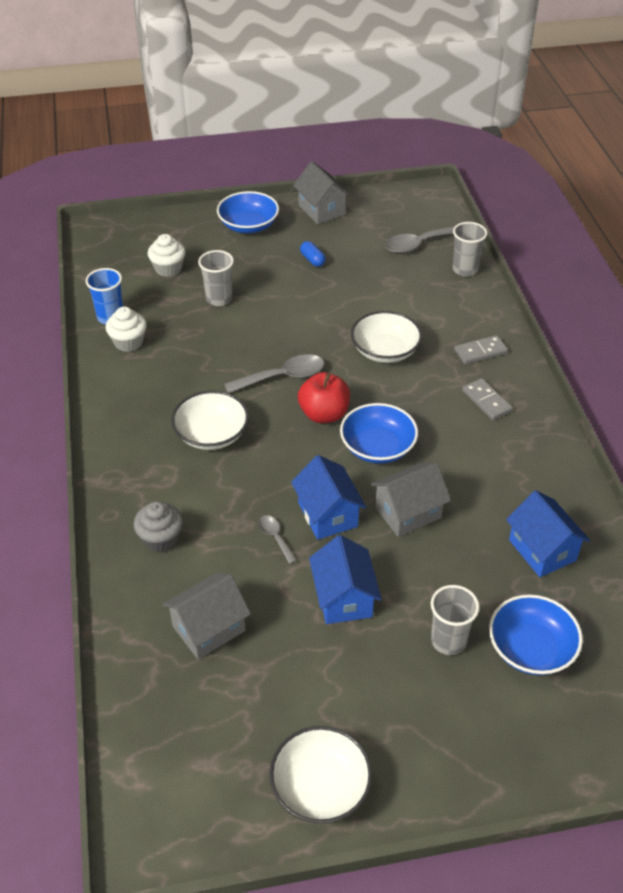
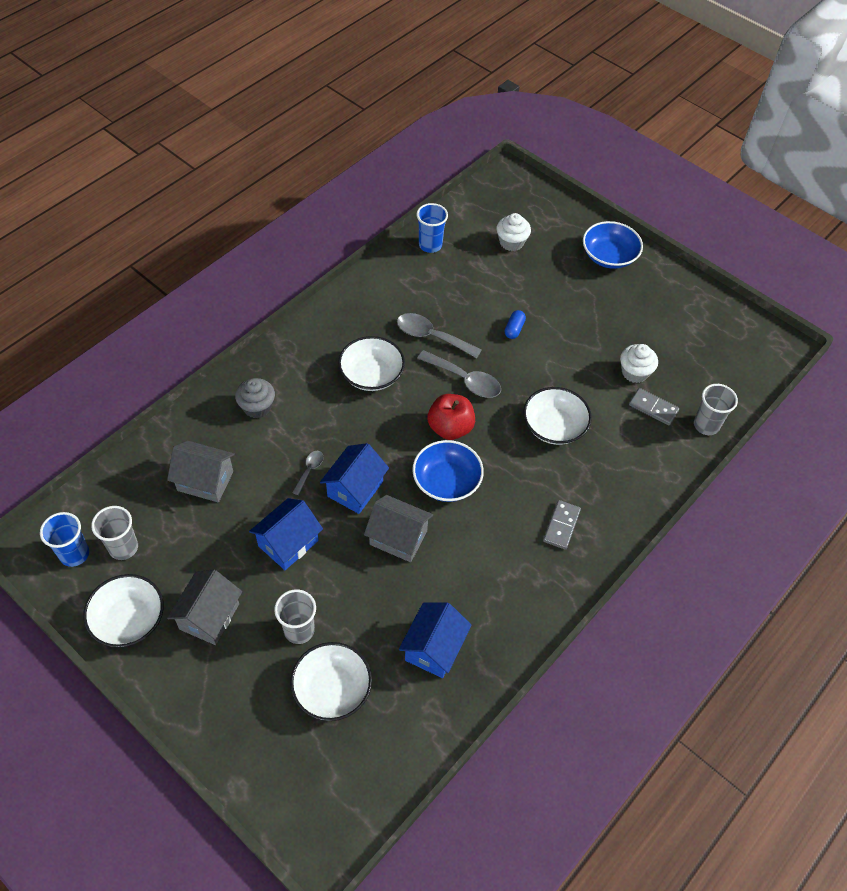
camera: 50 degrees right, 10 degrees up
(128, 342) = (416, 271): white cupcake -> white cupcake (634, 372)
(192, 800) = (74, 554): none -> blue cup
(219, 299) = (509, 291): grey cup -> grey cup (123, 547)
(312, 260) = (611, 319): blue capsule -> blue capsule (514, 329)
(321, 210) = (677, 288): grey house -> grey house (209, 616)
(419, 244) = (705, 376): grey spoon -> grey spoon (432, 336)
(480, 352) = (615, 491): grey domino -> grey domino (653, 408)
(531, 648) = (332, 689): blue bowl -> white bowl

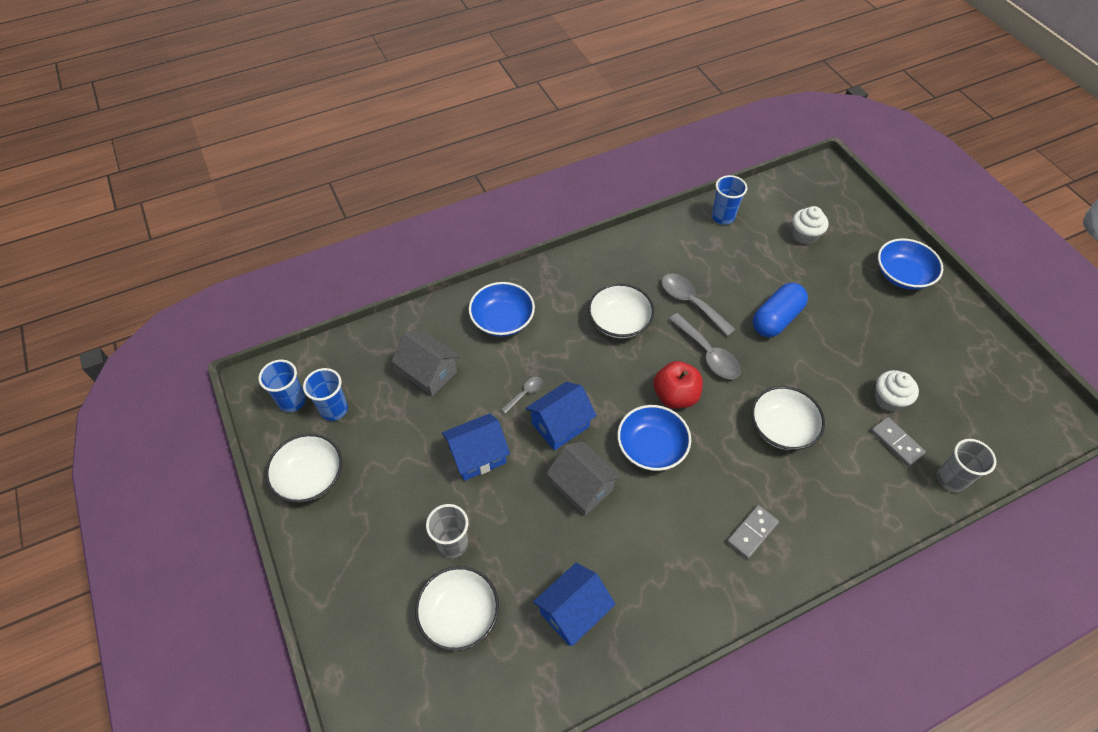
camera: 25 degrees right, 0 degrees up
(123, 547) = (334, 409): grey cup -> blue cup
(209, 616) = (379, 500): grey house -> none
(257, 407) = (502, 320): grey cupcake -> blue bowl
(514, 329) = (776, 319): blue capsule -> blue capsule, size x2.00

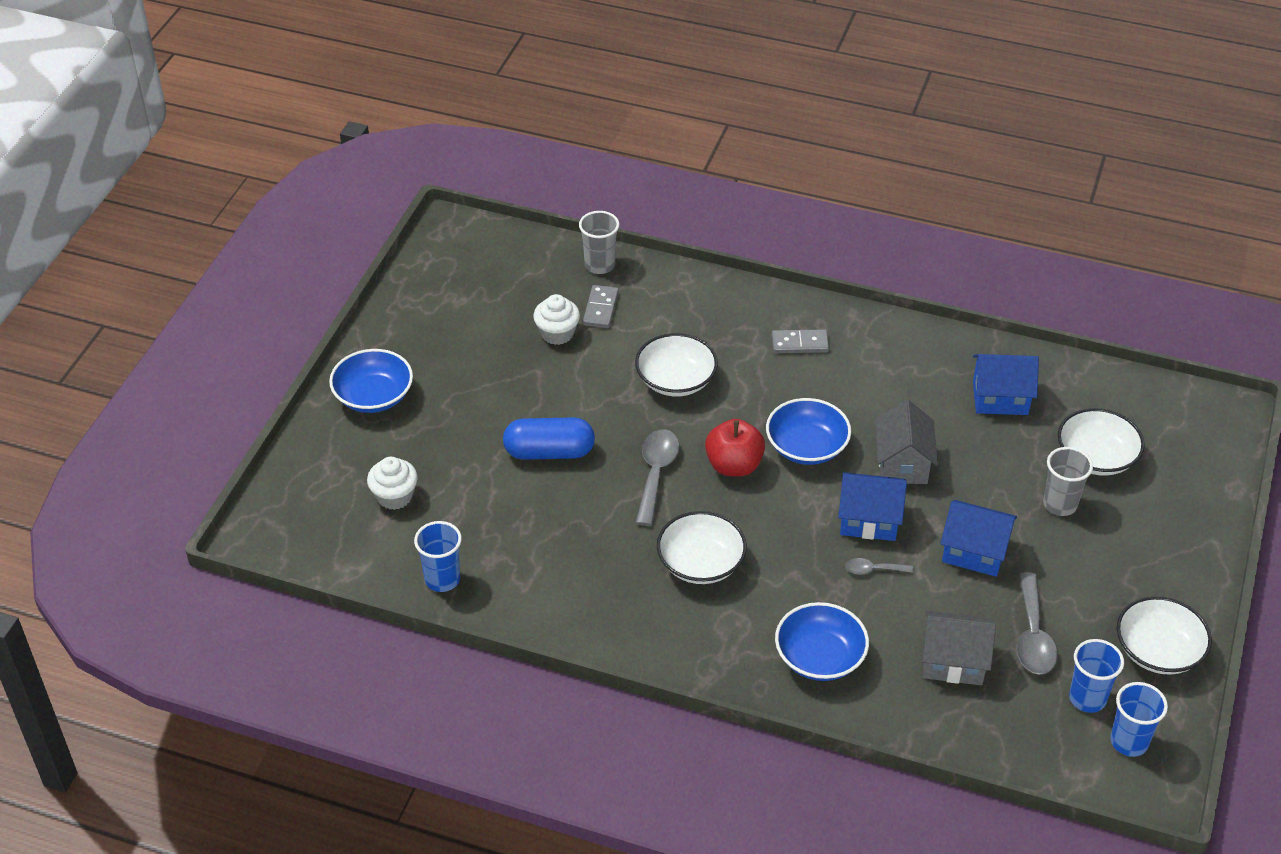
camera: 135 degrees left, 10 degrees down
(429, 373) = (953, 661): grey house -> grey house turned 75 degrees counterclockwise
(691, 303) = (606, 525): grey spoon -> grey spoon (1032, 635)

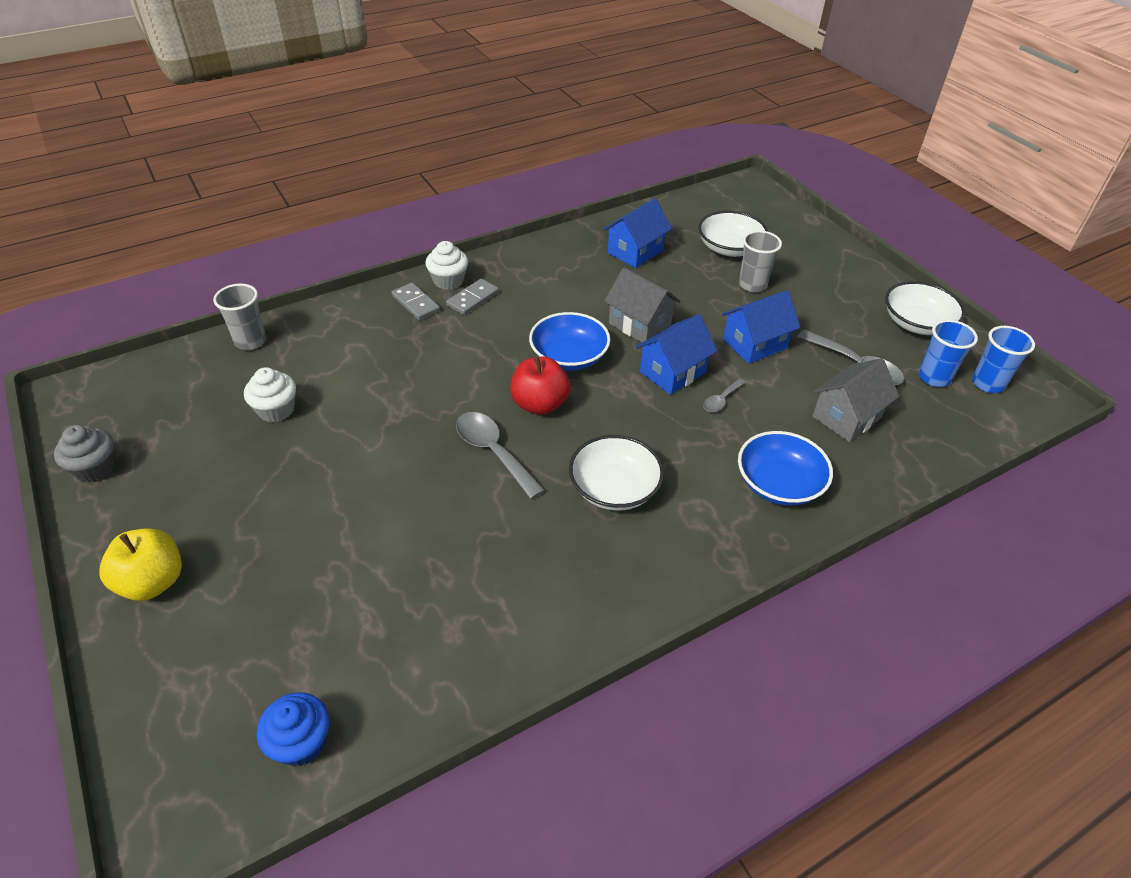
camera: 50 degrees left, 0 degrees up
(353, 547) = (301, 742): none -> blue cupcake
(373, 396) = (153, 582): blue bowl -> yellow apple
(394, 496) = (287, 654): white cupcake -> white cupcake (448, 281)
(414, 295) = (95, 468): none -> grey cupcake
(442, 579) = (431, 689): blue cup -> none
(549, 452) = (387, 501): blue capsule -> none
(601, 309) = (291, 369): grey domino -> grey domino (416, 303)
(676, 380) = (418, 378): white bowl -> none

